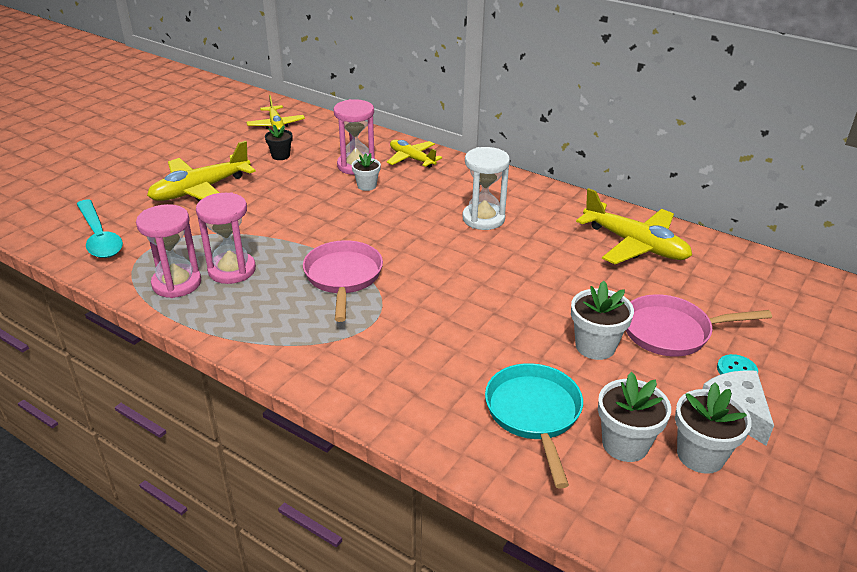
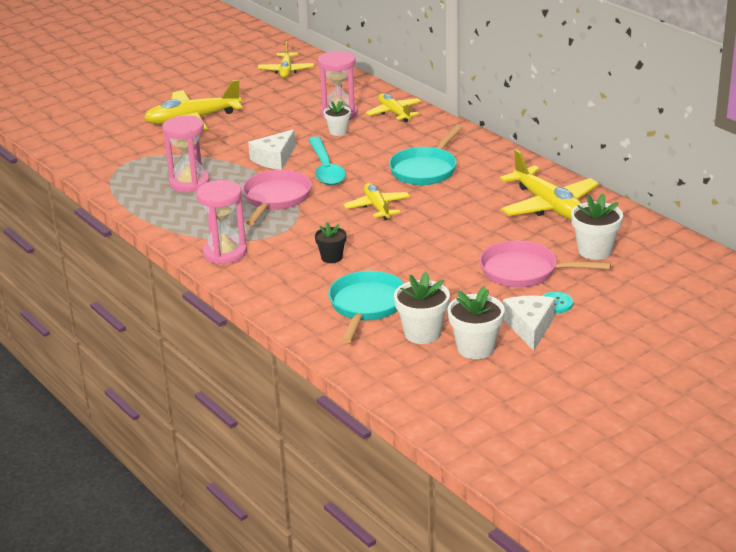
camera: 20 degrees right, 5 degrees down
(99, 237) = (96, 147): turquoise spoon -> turquoise spoon (325, 169)
(177, 283) = (142, 187): pink hourglass -> pink hourglass (225, 253)
(280, 156) = (276, 98): black flower pot -> black flower pot (331, 257)
(315, 226) = (274, 159): none -> white cheese
(462, 272) = (377, 207): none -> yellow plane
(483, 219) = (425, 169): white hourglass -> turquoise pan
(595, 346) = (450, 272): white flower pot -> white flower pot (594, 251)

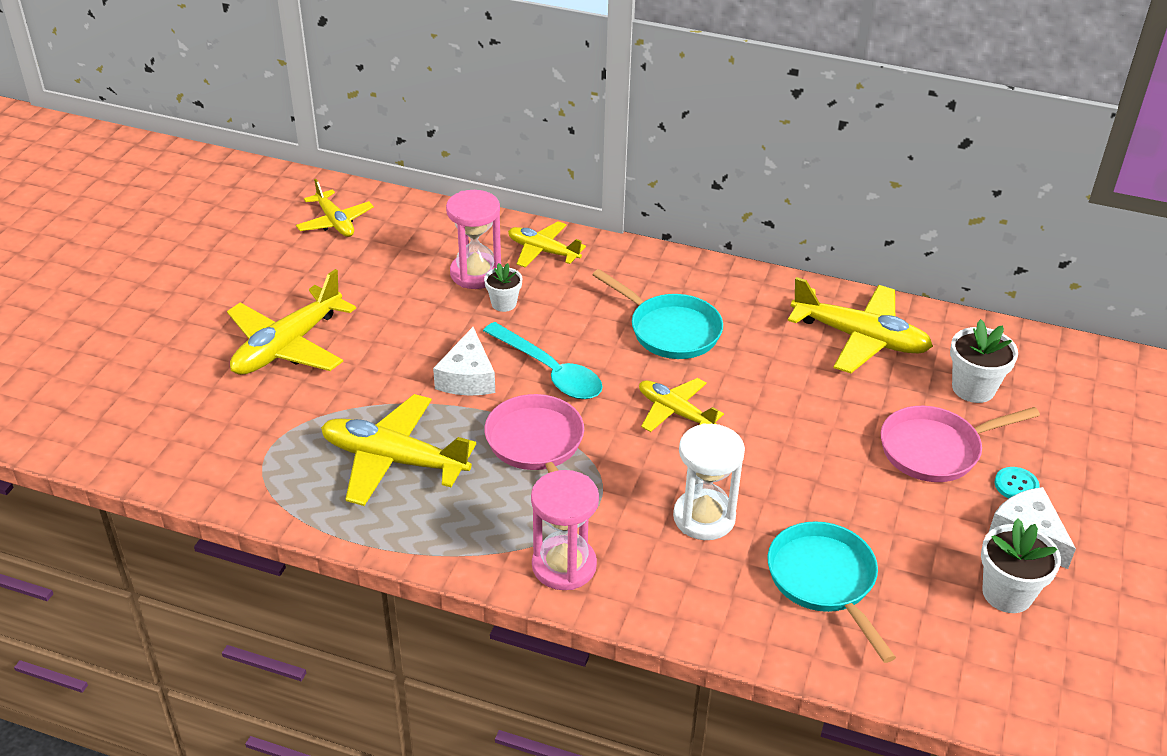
camera: 35 degrees left, 10 degrees up
(189, 183) = (394, 460): pink hourglass -> yellow plane
(331, 257) = (704, 517): black flower pot -> white hourglass
(422, 333) = (929, 597): white flower pot -> none
(425, 169) = (670, 330): turquoise pan -> turquoise pan turned 45 degrees counterclockwise

